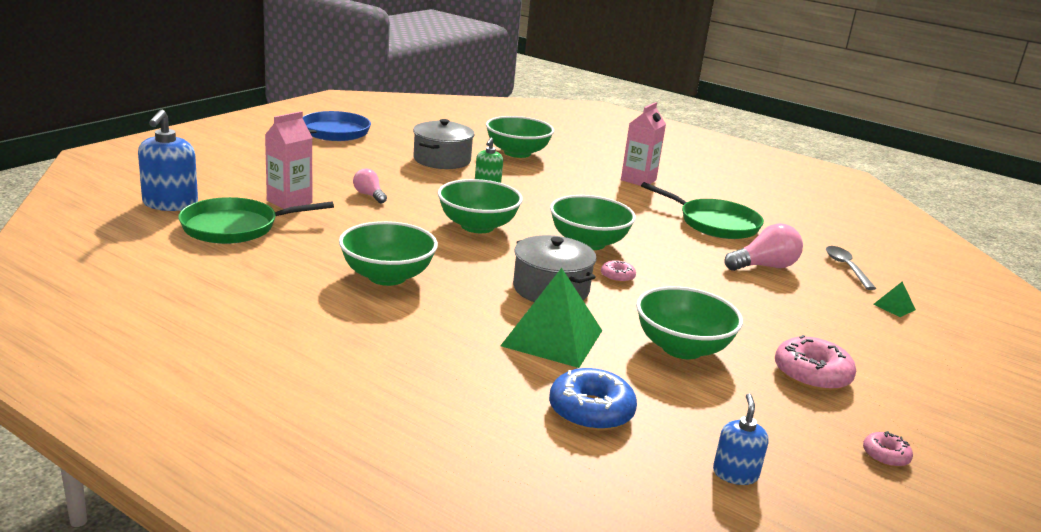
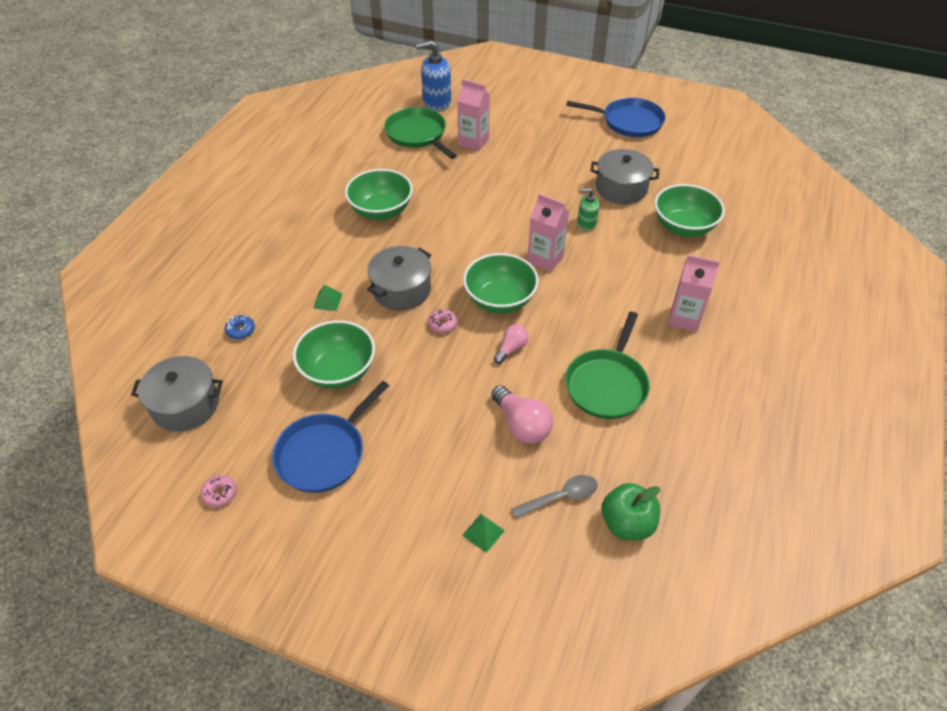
camera: 80 degrees right, 25 degrees up
(369, 195) = (512, 171): pink light bulb -> pink light bulb (511, 349)
(477, 226) = (491, 234): green bowl -> none
(534, 211) = (545, 259): none -> pink carton
(552, 338) = (327, 301): green pyramid -> green pyramid, size x0.43
(591, 411) = (240, 330): blue donut -> blue donut, size x0.53
(735, 474) = (185, 405): blue soap dispenser -> grey pot
(811, 374) = (324, 453): pink donut -> blue pan
(867, 249) = (627, 523): none -> green apple

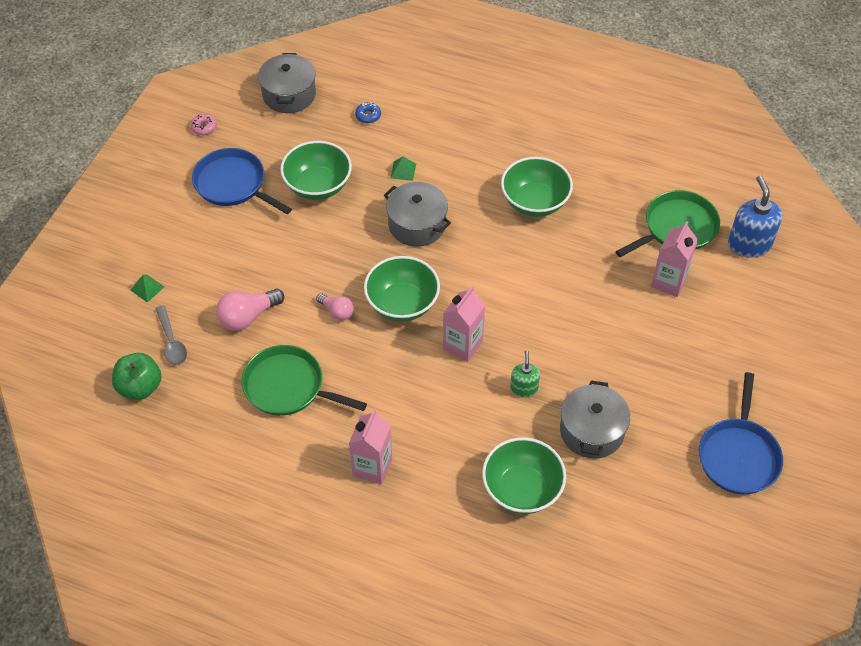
camera: 90 degrees right, 5 degrees up
(442, 324) = (370, 258): pink donut -> none

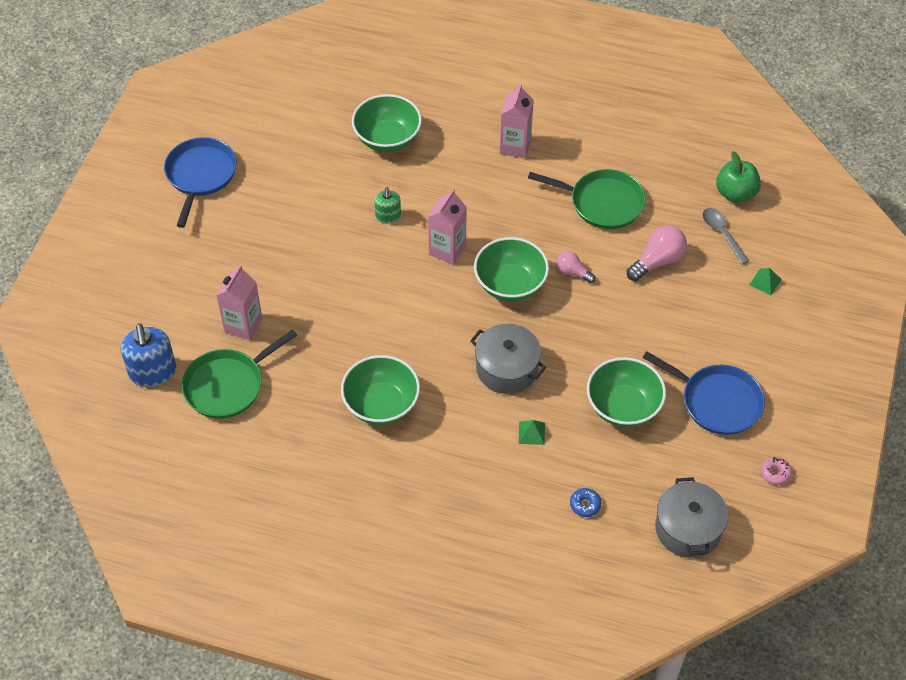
camera: 175 degrees right, 0 degrees up
(591, 431) = (327, 186): grey pot -> none

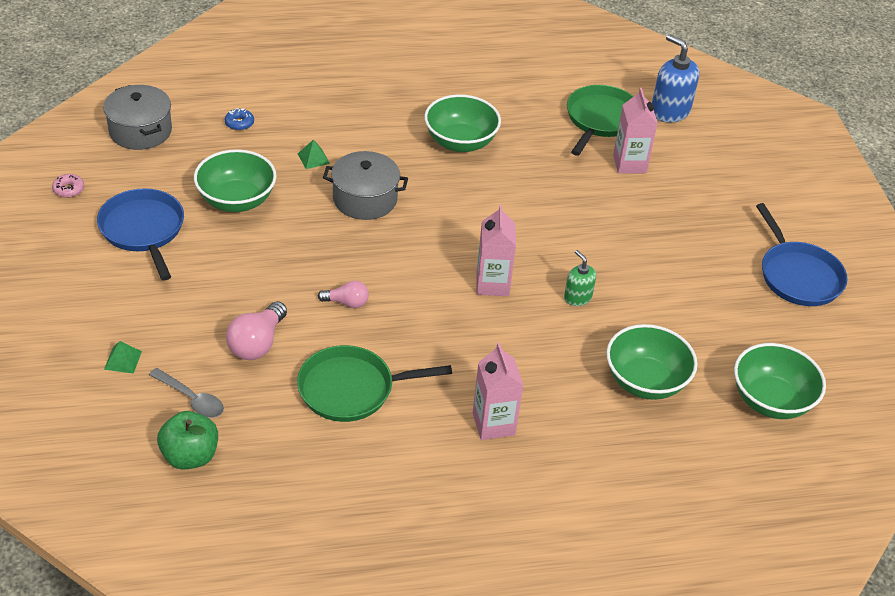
camera: 150 degrees right, 10 degrees down
(510, 284) = (406, 271): green bowl -> green bowl (771, 400)
(717, 402) = (143, 230): blue pan -> blue pan turned 60 degrees clockwise

